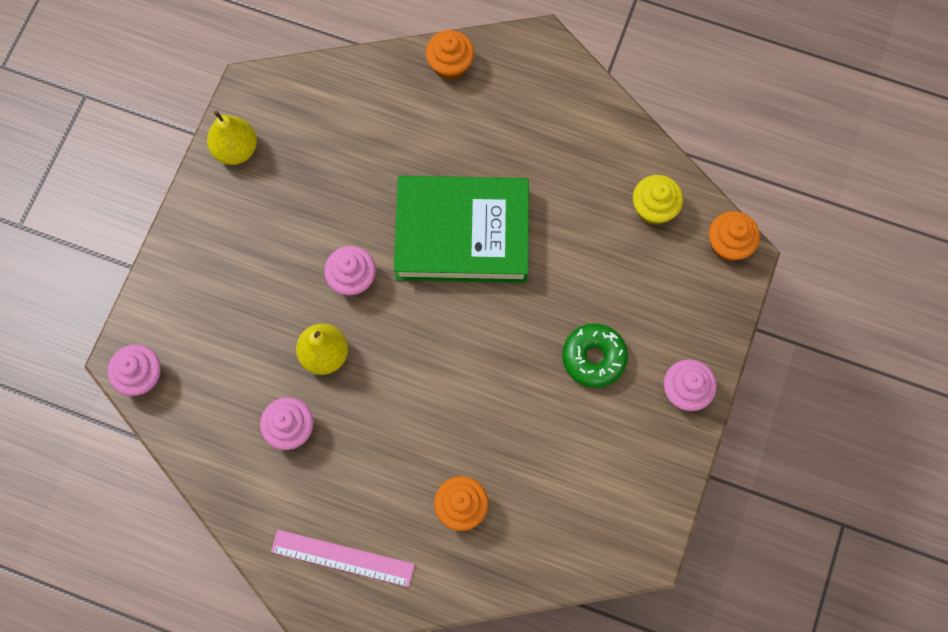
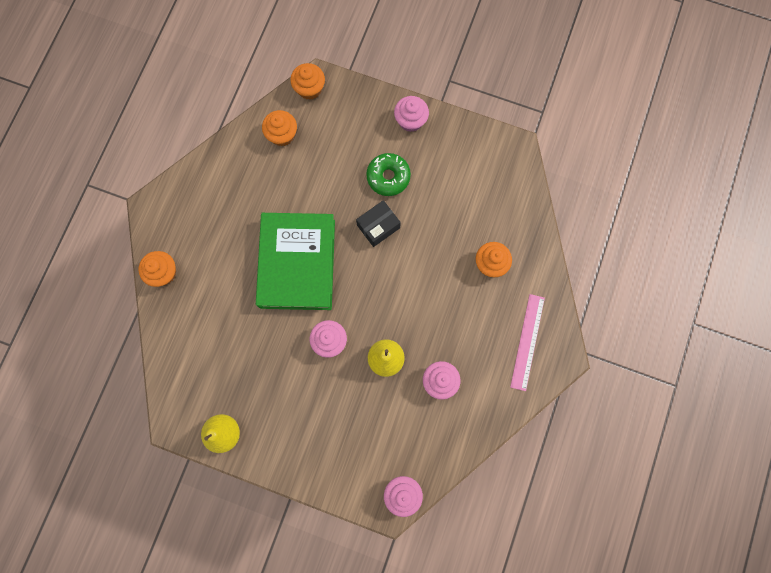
camera: 90 degrees left, 5 degrees up
(517, 343) = (378, 226): none -> black box
(653, 208) = (282, 135): yellow cupcake -> orange cupcake

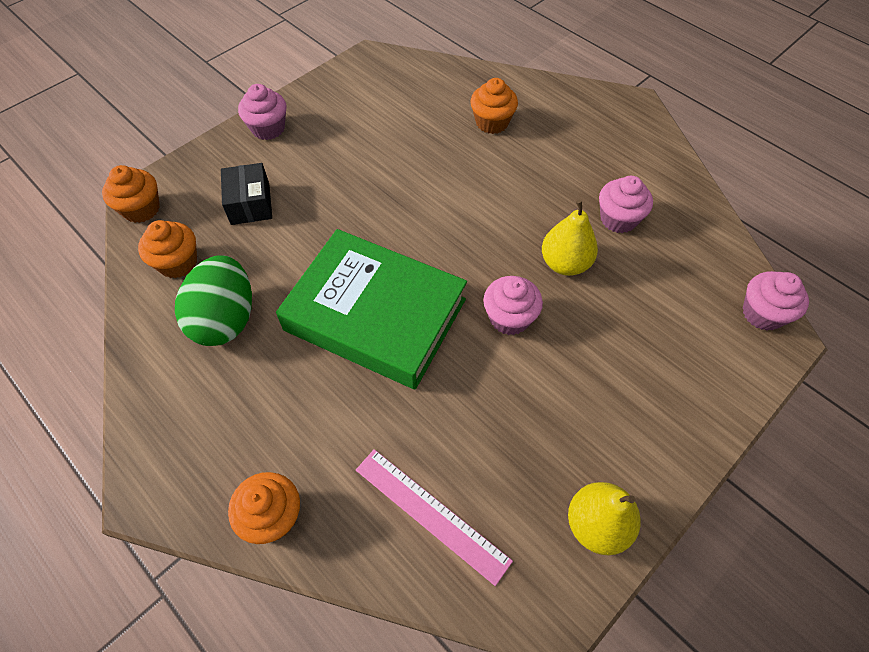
camera: 65 degrees left, 20 degrees down
(258, 184) = (225, 319): none -> green egg
(378, 226) = (380, 206): black box -> black box (250, 204)
(388, 177) = (322, 174): green donut -> none
(527, 342) = (602, 124): pink ruler -> pink ruler (431, 513)

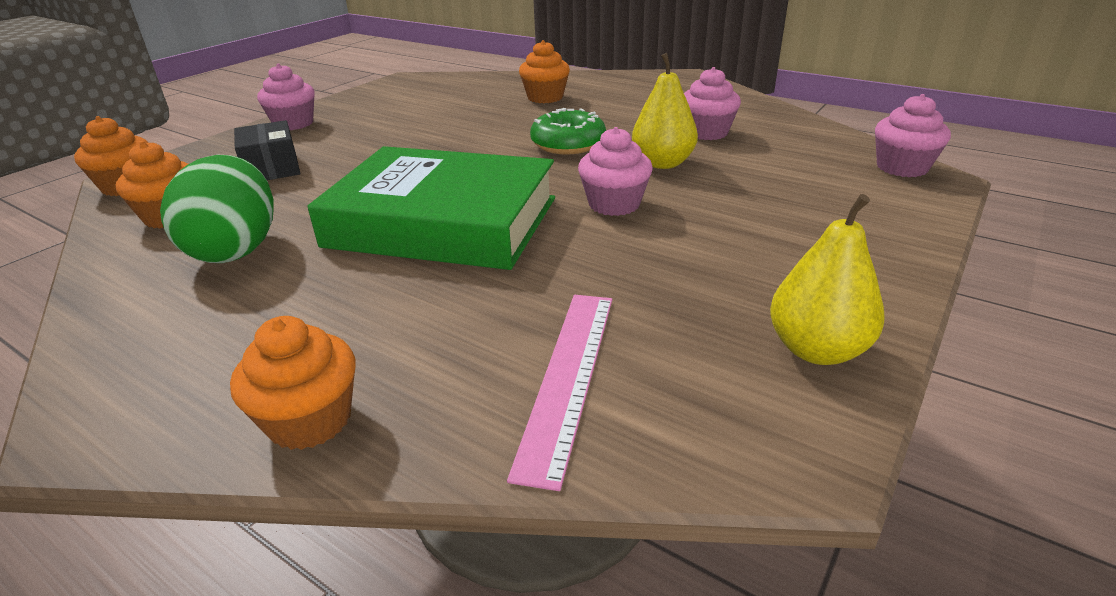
camera: 10 degrees left, 25 degrees down
(431, 513) = (569, 377): pink ruler -> pink ruler turned 75 degrees clockwise
(494, 214) = (568, 144): none -> green donut

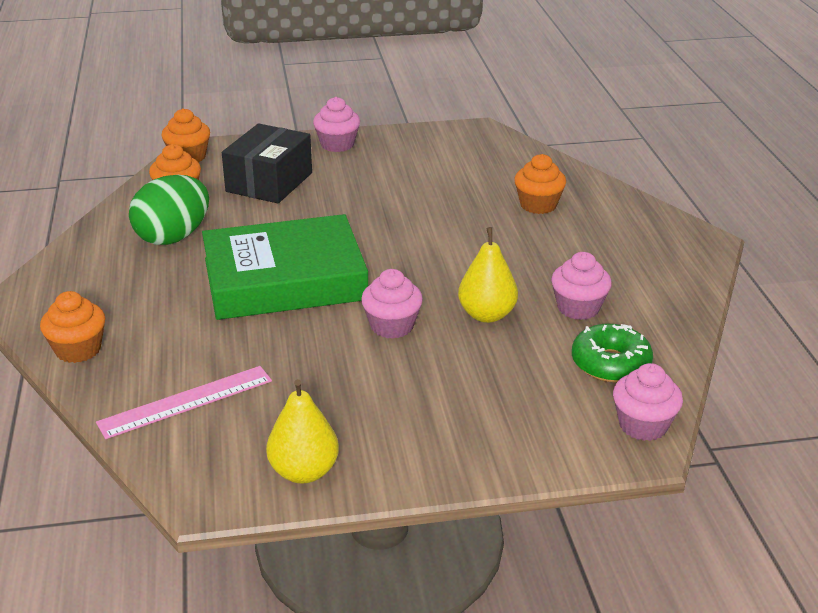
camera: 45 degrees right, 0 degrees up
(272, 168) = (269, 182): black box -> black box, size x1.51
(442, 222) = (284, 279): green book -> green book turned 75 degrees counterclockwise
(568, 144) = (462, 261): green donut -> green donut (610, 364)

